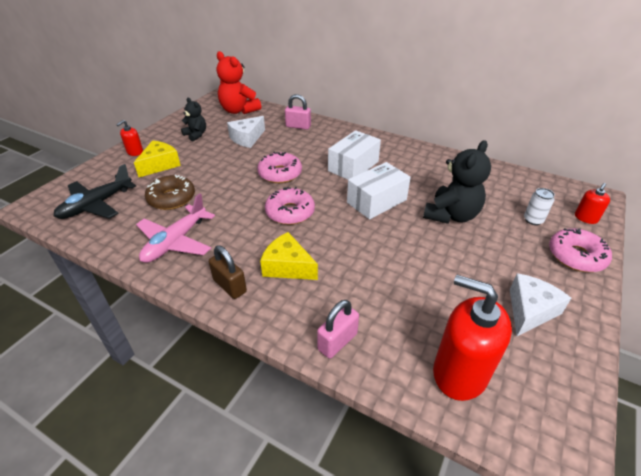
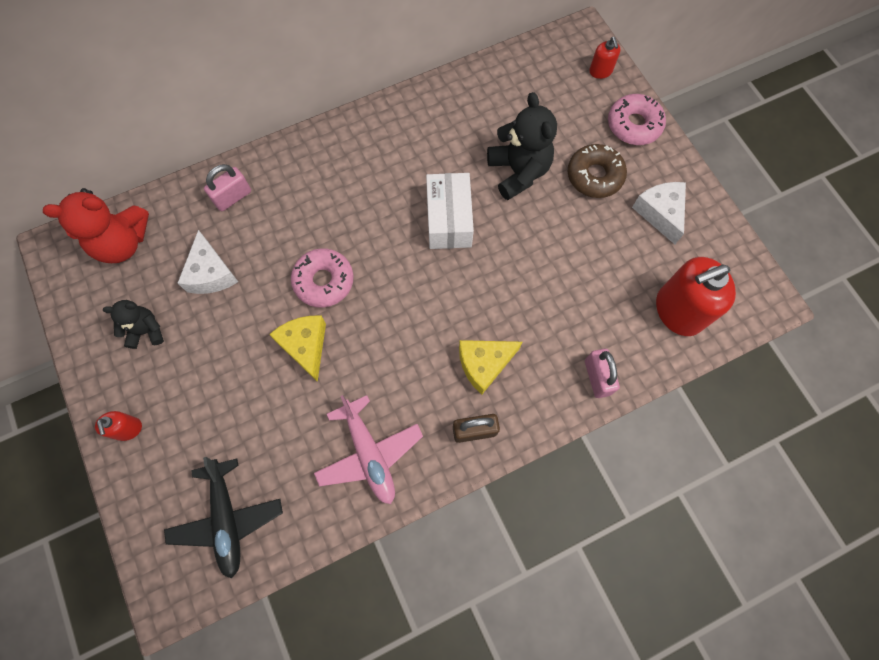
camera: 55 degrees left, 30 degrees up
(160, 165) = (190, 409): yellow cheese -> yellow cheese (305, 346)
(171, 198) = (281, 425): brown donut -> brown donut (594, 176)
(290, 212) = (404, 313): pink donut -> none
(353, 166) = (370, 197): white box -> none
(533, 220) = (573, 113): white can -> none

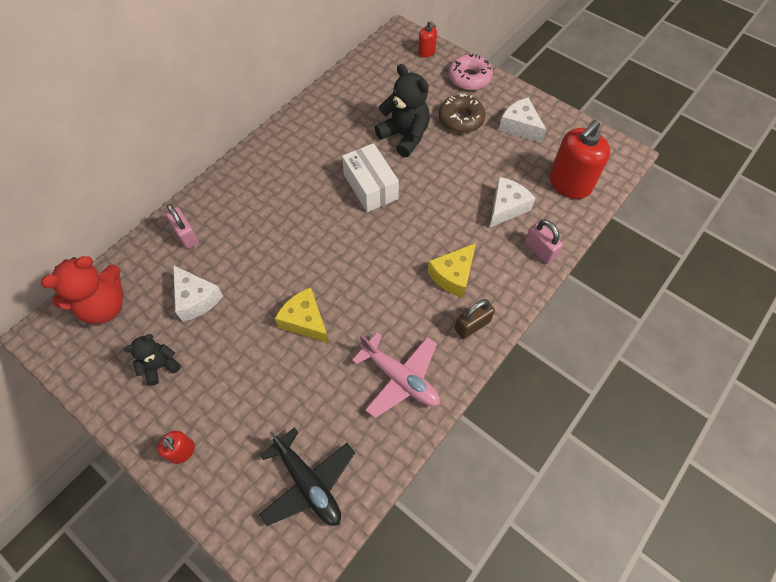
camera: 25 degrees left, 10 degrees down
(233, 197) = (186, 235): pink padlock -> pink padlock turned 60 degrees counterclockwise
(324, 281) = (295, 267): pink donut -> none
(587, 308) = (506, 207): none -> white cheese

